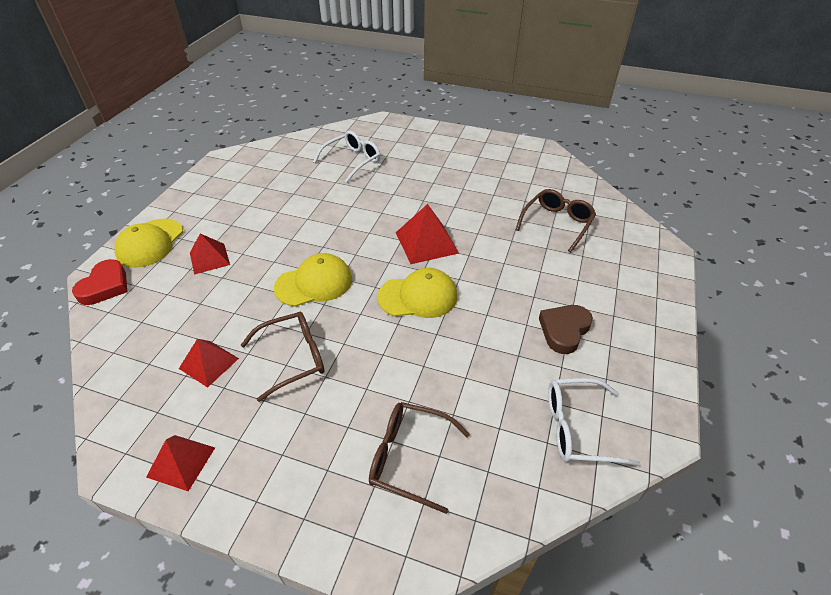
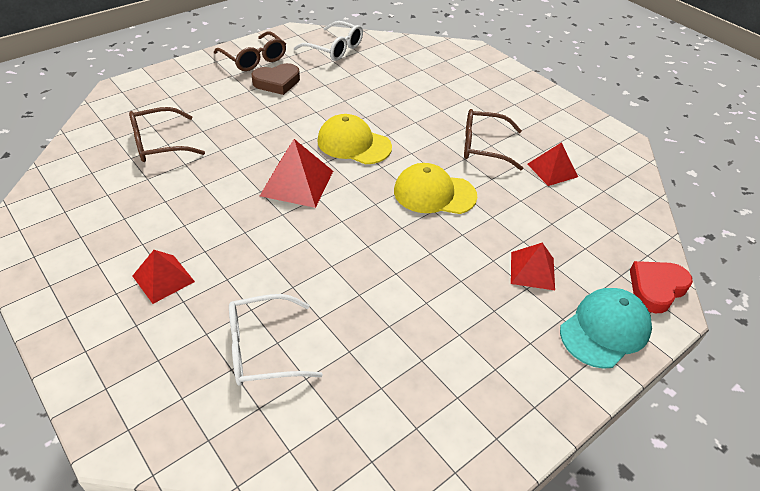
camera: 150 degrees left, 0 degrees up
(150, 243) = (605, 329): yellow cap -> turquoise cap
(181, 462) = (580, 124): red pyramid -> red pyramid (163, 278)
(409, 457) = (439, 75): brown glasses -> brown glasses (254, 59)

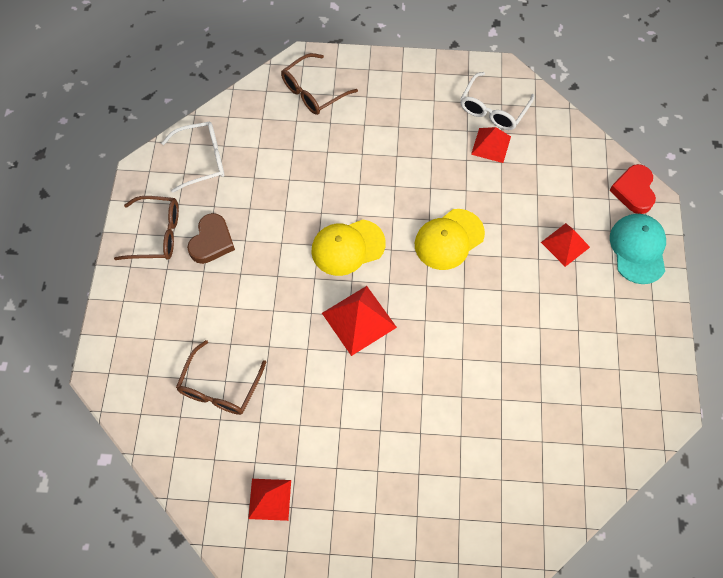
camera: 45 degrees left, 20 degrees up
(163, 278) = (386, 474): red pyramid -> red pyramid (269, 499)
(262, 349) = (500, 451): white glasses -> white glasses (493, 109)
(483, 146) = (429, 164): brown glasses -> brown glasses (313, 91)

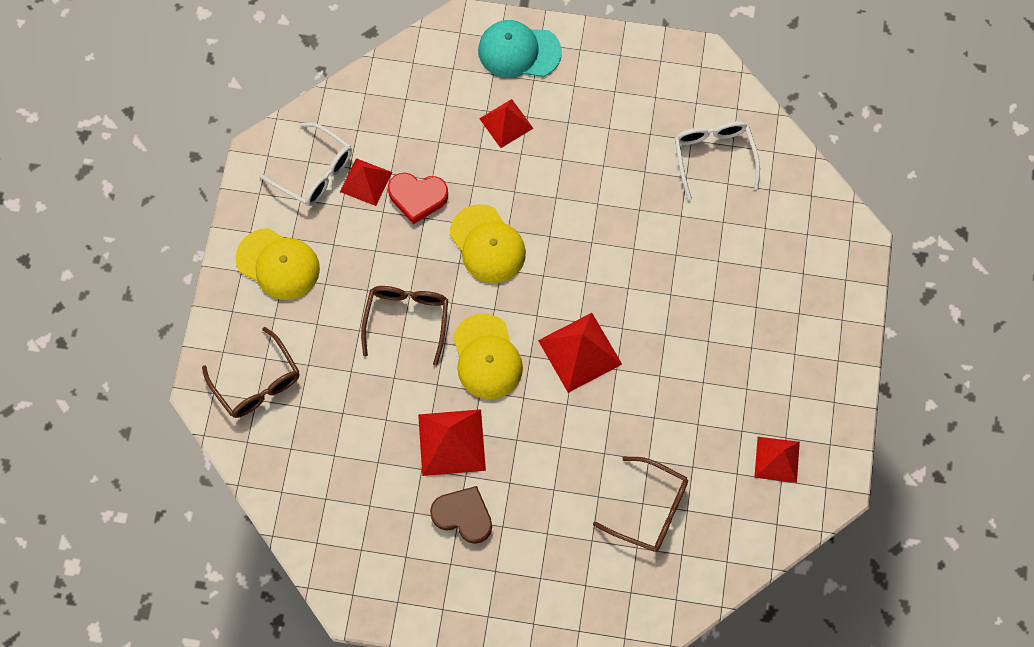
camera: 85 degrees left, 5 degrees up
(157, 234) = (446, 583): brown glasses -> brown glasses (407, 319)
(202, 160) = (344, 526): white glasses -> white glasses (713, 157)
(273, 228) = (451, 442): none -> red pyramid
(411, 94) = (278, 264): none -> yellow cap
(633, 191) = (446, 41): red heart -> red heart (417, 197)

